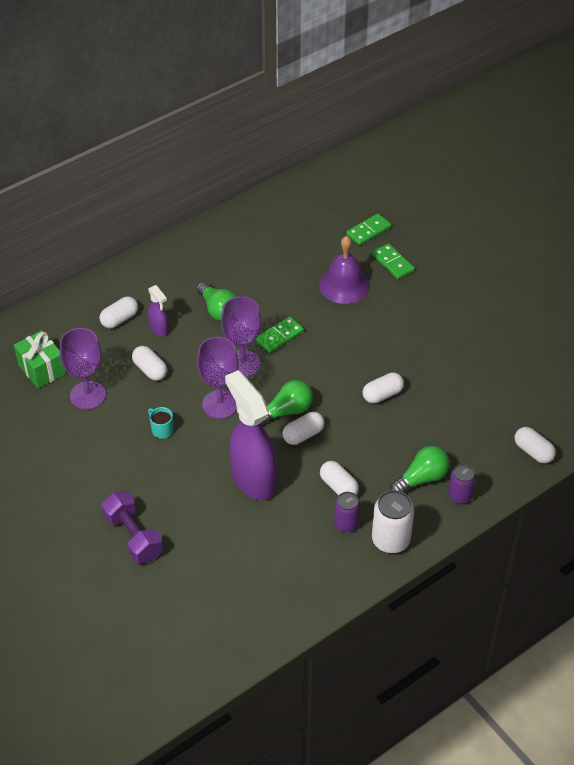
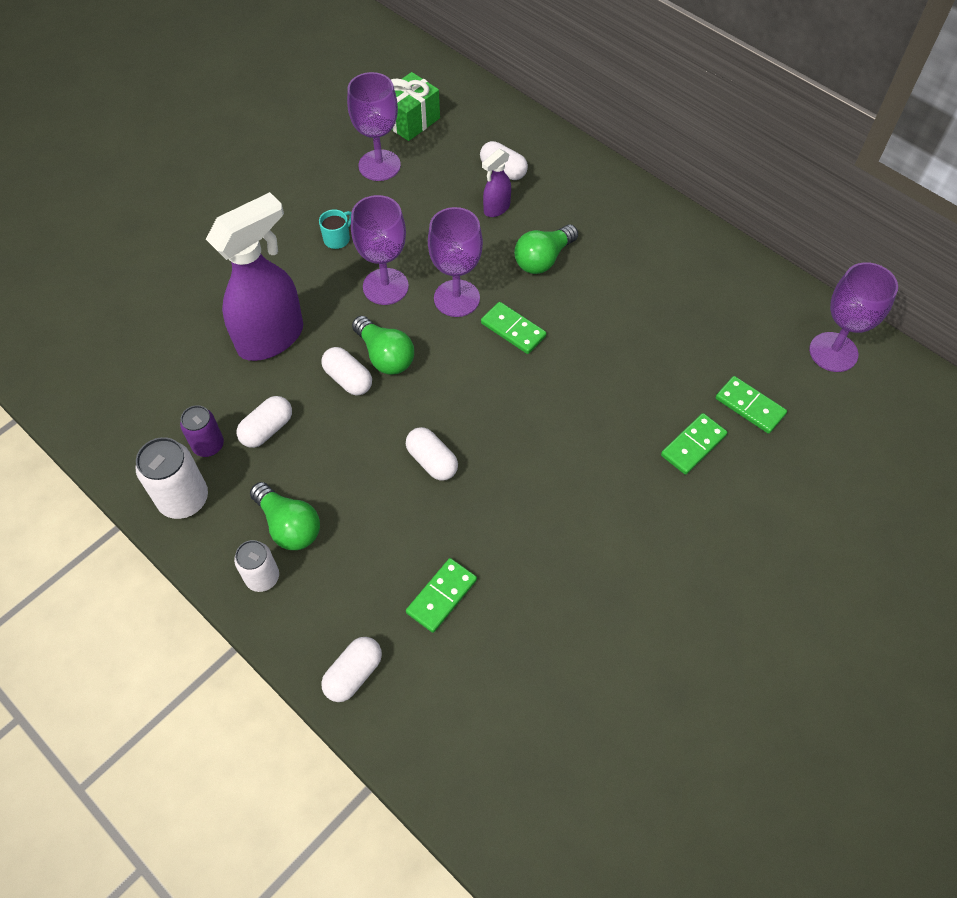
camera: 80 degrees right, 10 degrees up
(133, 536) = (182, 242): purple dumbbell -> none
(150, 370) = (428, 212): white capsule -> none
(335, 184) = (833, 352): none -> purple goblet
(344, 285) = (629, 390): purple bell -> none
(460, 496) = (262, 577): purple can -> white can
(484, 401) = (442, 596): none -> green domino

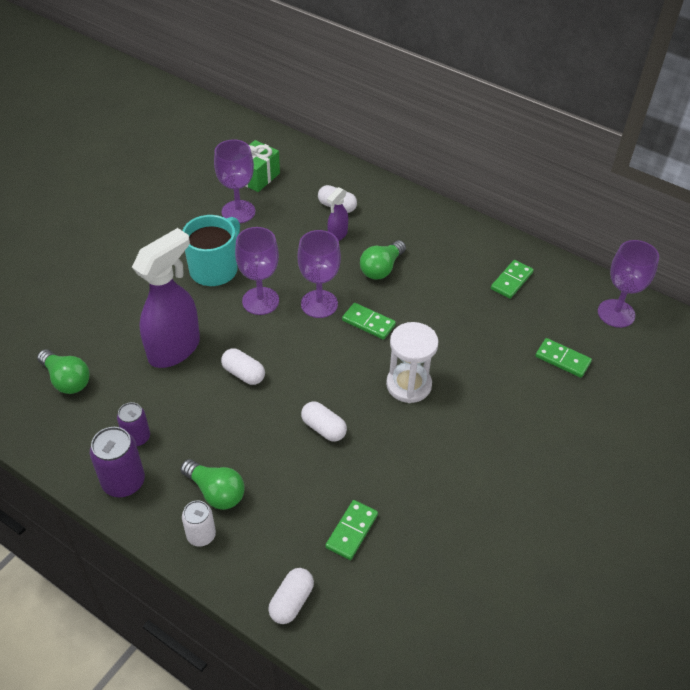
camera: 10 degrees left, 10 degrees down
(184, 499) = (123, 482): white can -> purple can
(267, 429) = (184, 419): white capsule -> none
(337, 239) = (215, 269): turquoise mug -> turquoise mug, size x2.26
(385, 356) = (270, 353): green light bulb -> green light bulb (67, 380)
(547, 417) = (408, 385): none -> white hourglass
(693, 445) = (526, 393): green domino -> green domino (511, 281)

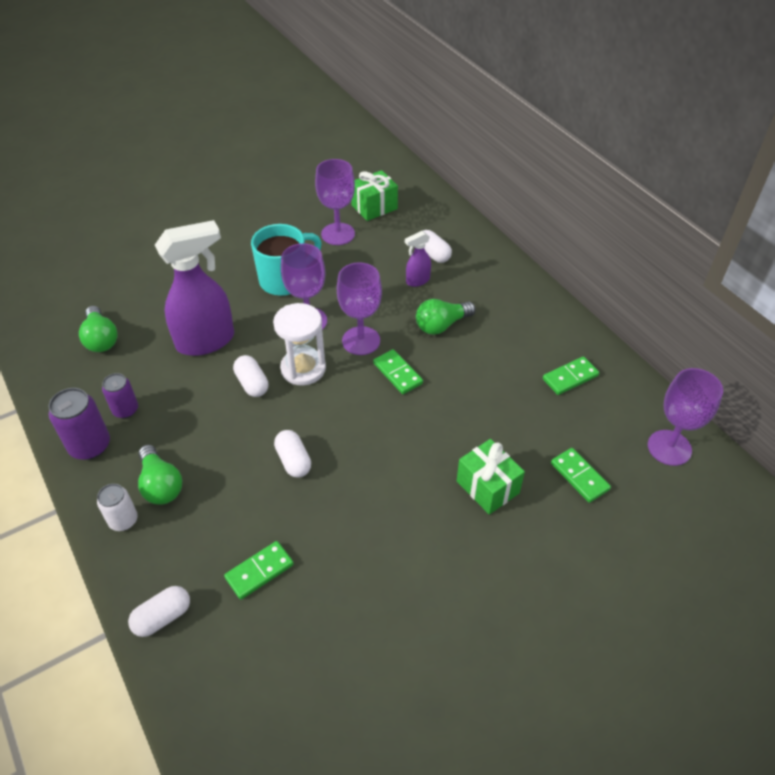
camera: 25 degrees right, 0 degrees up
(408, 385) = (401, 447): white hourglass -> white hourglass (303, 369)
(497, 393) = (487, 487): none -> green gift

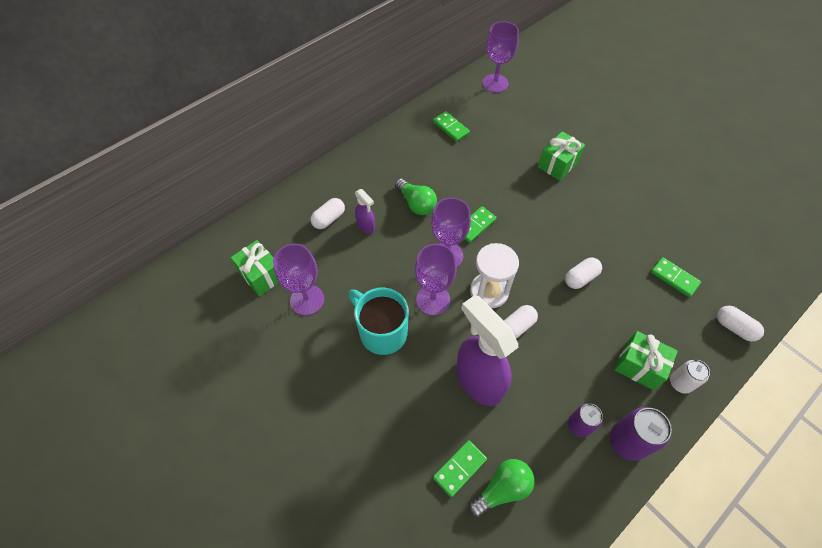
camera: 100 degrees left, 10 degrees up
(161, 485) = (639, 366): green light bulb -> green gift
(579, 476) = (532, 122): green domino -> green domino (459, 468)

